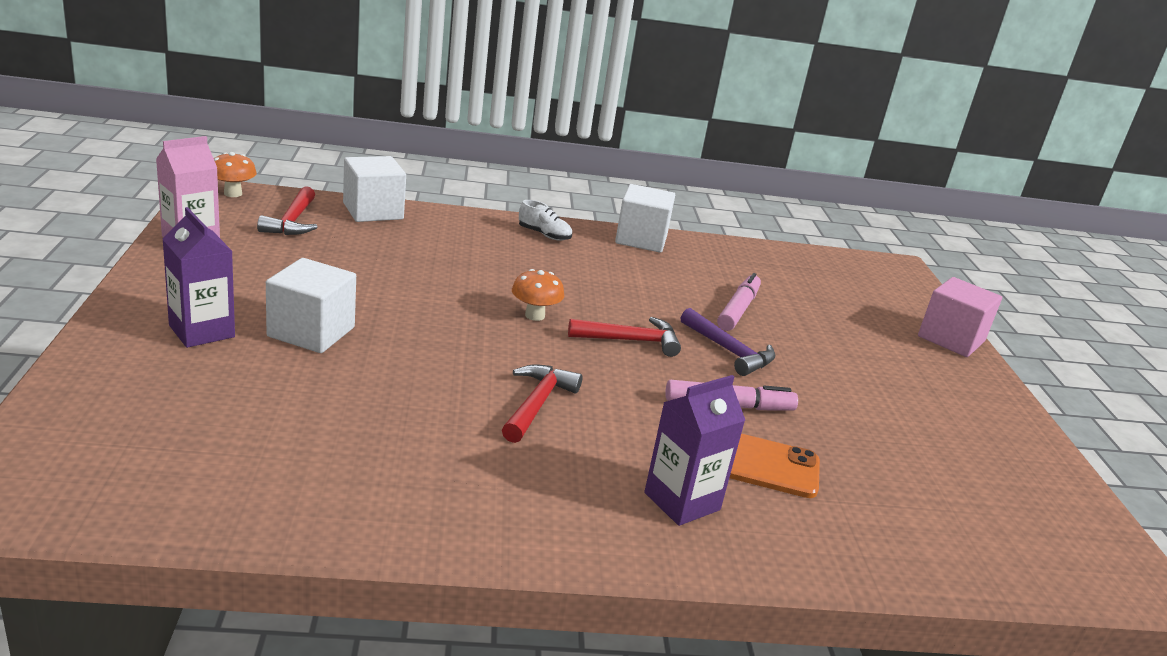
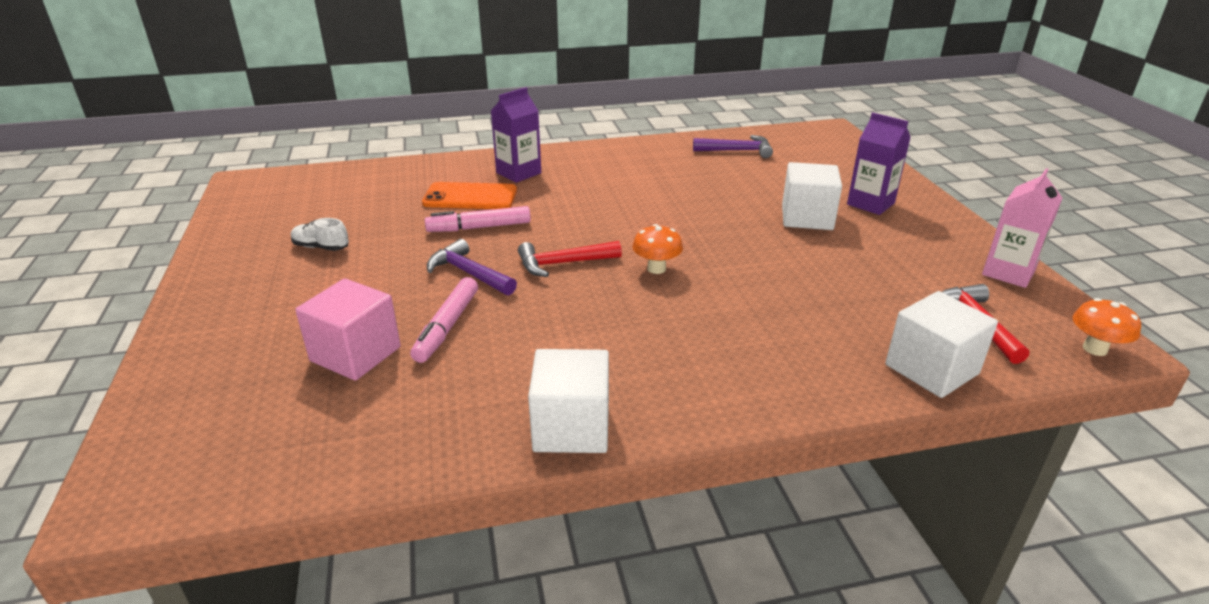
camera: 175 degrees right, 5 degrees up
(267, 475) = (737, 151): none -> purple hammer
(537, 404) = (620, 203): red hammer -> none
(544, 235) = (706, 391): white shoe -> white shoe (321, 247)
(951, 339) = (181, 349): pink cube -> pink cube (355, 354)

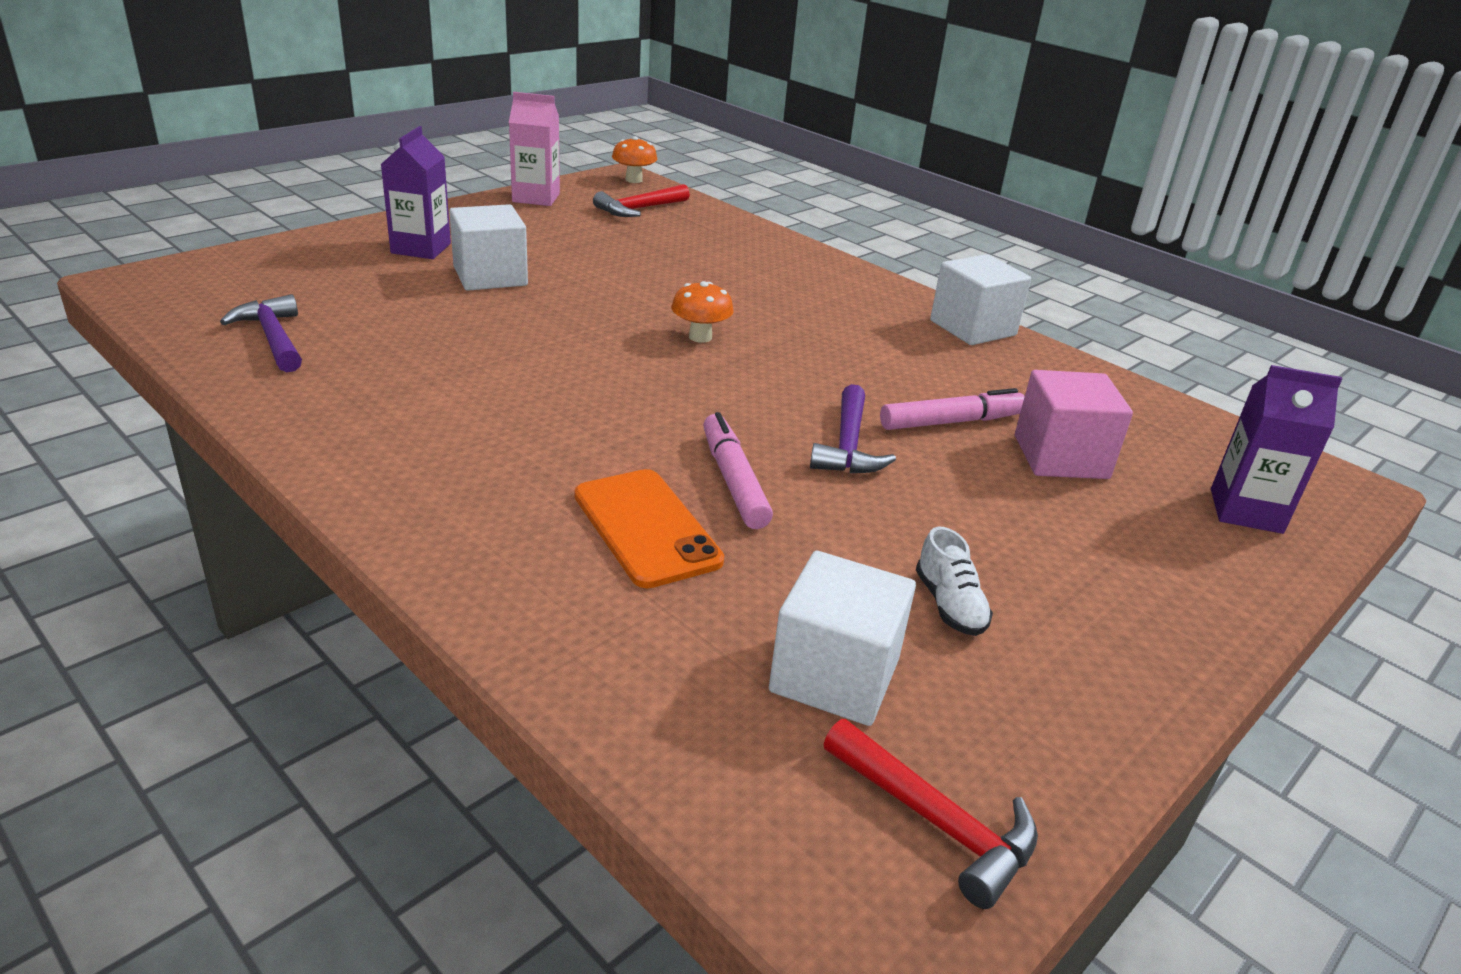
camera: 125 degrees left, 0 degrees up
(479, 227) = (734, 480): pink marker -> pink marker turned 150 degrees counterclockwise
(518, 173) = (506, 512): purple carton -> purple carton (1246, 511)
(562, 263) = (753, 391): red hammer -> red hammer (936, 822)
(931, 369) = (725, 222): white cube -> white cube (834, 675)

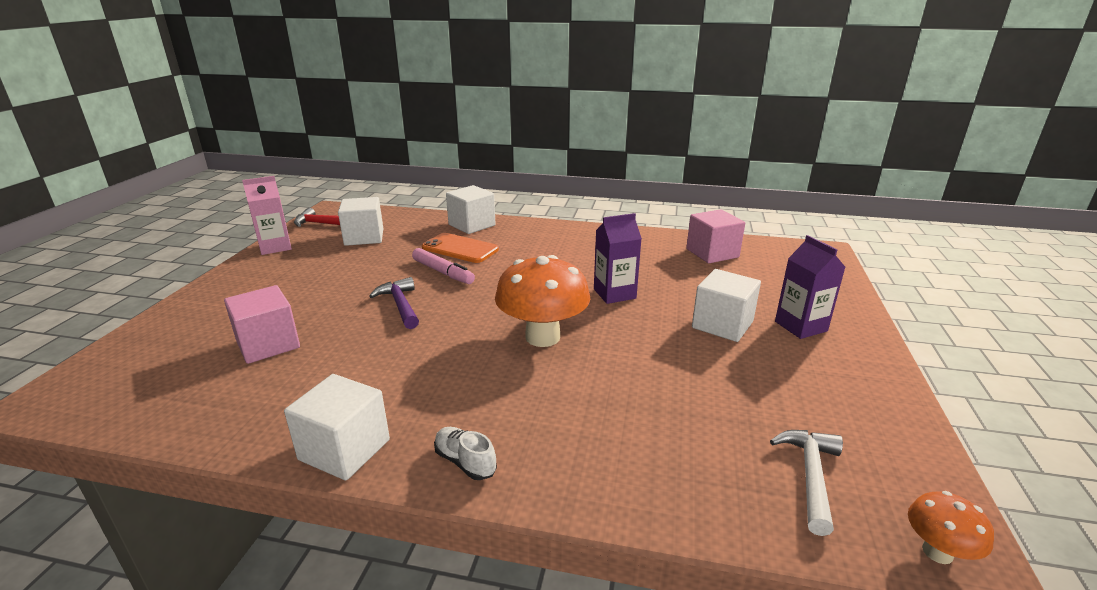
camera: 150 degrees right, 5 degrees down
(273, 337) = (712, 253): purple hammer -> pink cube
(536, 198) = (898, 433): pink carton -> pink carton (275, 247)
(536, 600) = (472, 225): none -> white cube
(639, 209) = (810, 475): red hammer -> white hammer
(700, 337) = (542, 337): orange mushroom -> orange mushroom, size x2.04
(949, 605) = (328, 263): white shoe -> white shoe (465, 462)
(951, 422) = (344, 341): pink marker -> none
(1246, 511) = (146, 353): purple carton -> purple carton (614, 294)

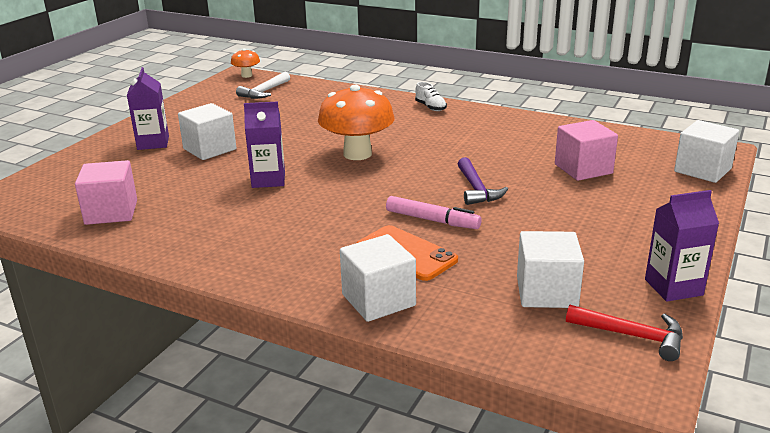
camera: 165 degrees left, 0 degrees up
(275, 247) = (673, 287): pink carton -> purple carton
(344, 449) = (497, 116): white cube -> white cube (702, 170)
(443, 272) = (432, 220): pink marker -> pink marker turned 150 degrees clockwise

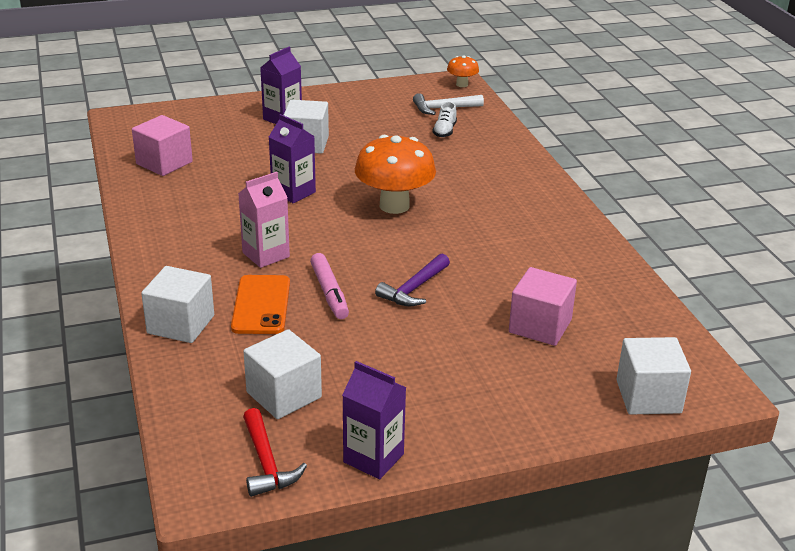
camera: 45 degrees right, 5 degrees up
(337, 224) = (266, 255): none -> pink carton
(430, 107) = (544, 193): white shoe -> white shoe (444, 131)

